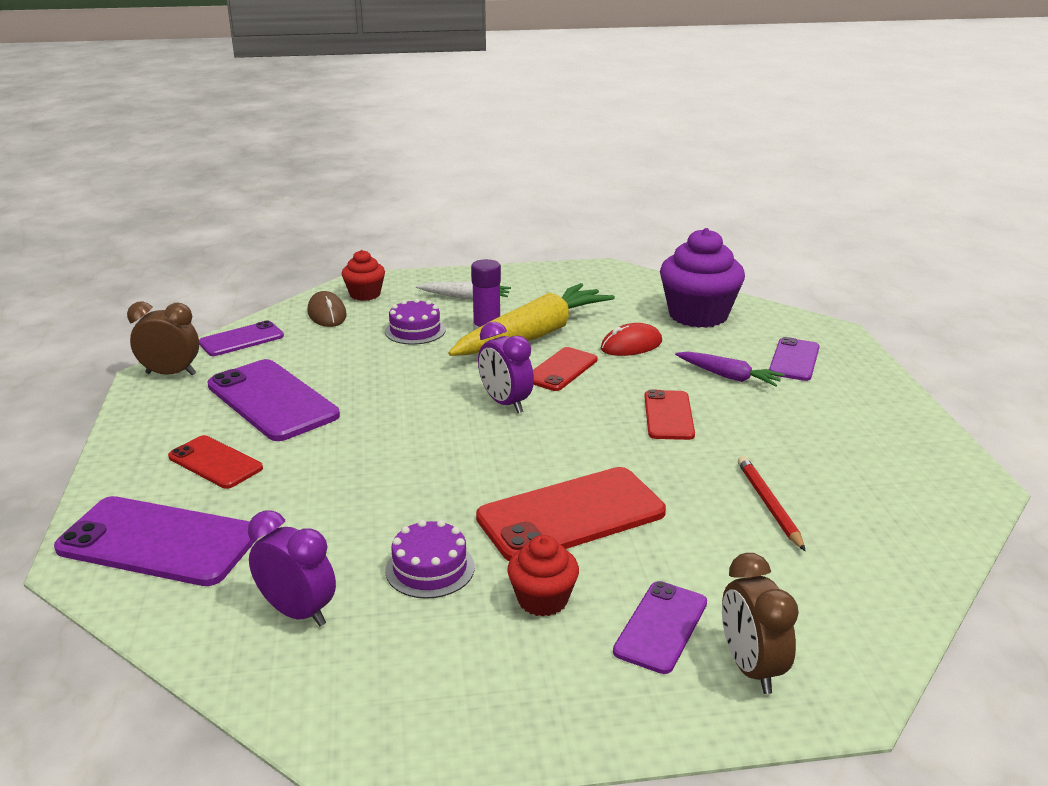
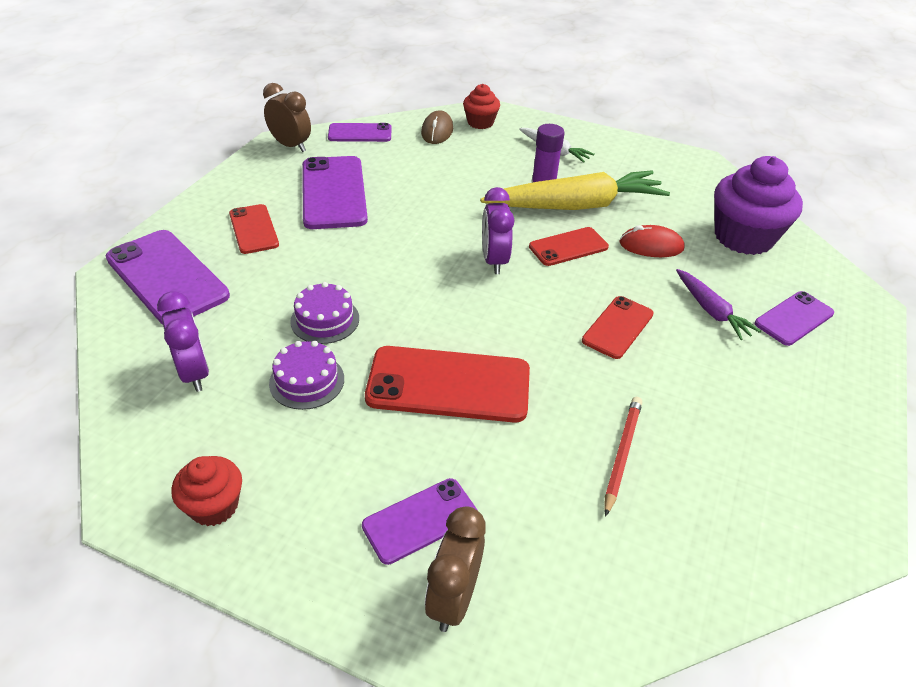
camera: 30 degrees right, 15 degrees up
(415, 330) = (487, 168): purple cake -> purple cake (325, 320)
(542, 599) = (357, 448): red cupcake -> red cupcake (214, 506)

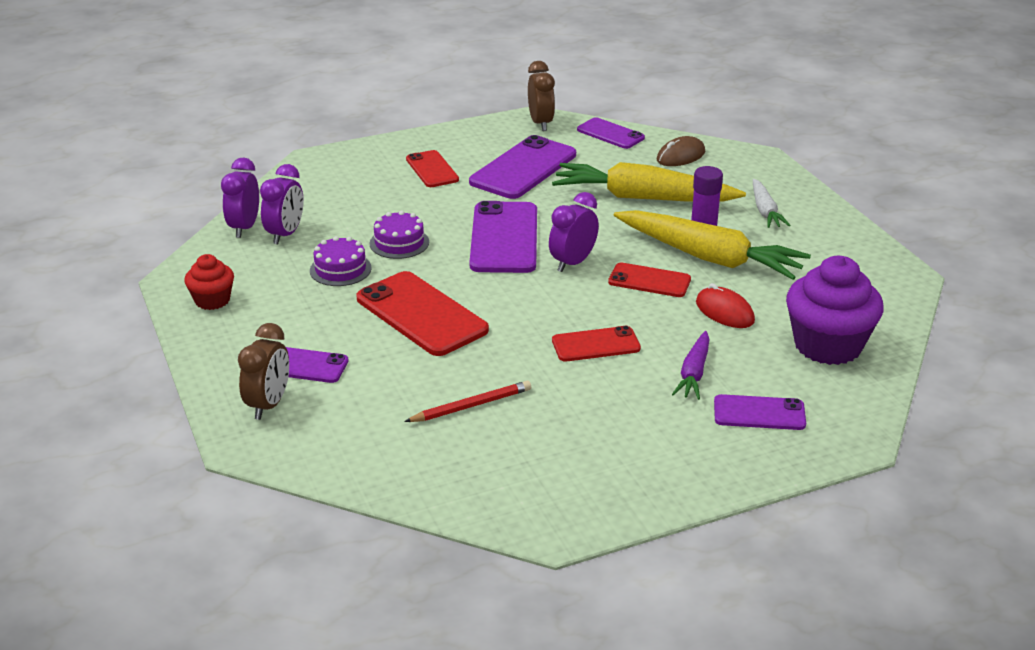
camera: 45 degrees right, 10 degrees down
(135, 390) = (244, 228): none -> purple clock
(167, 277) = (339, 175): purple phone -> purple phone (504, 238)
(253, 229) = (432, 169): red phone -> red phone turned 45 degrees counterclockwise
(453, 598) = (268, 405): brown clock -> brown clock turned 135 degrees clockwise
(461, 177) = (642, 198): none -> yellow carrot
(480, 123) = (733, 164): red cupcake -> none

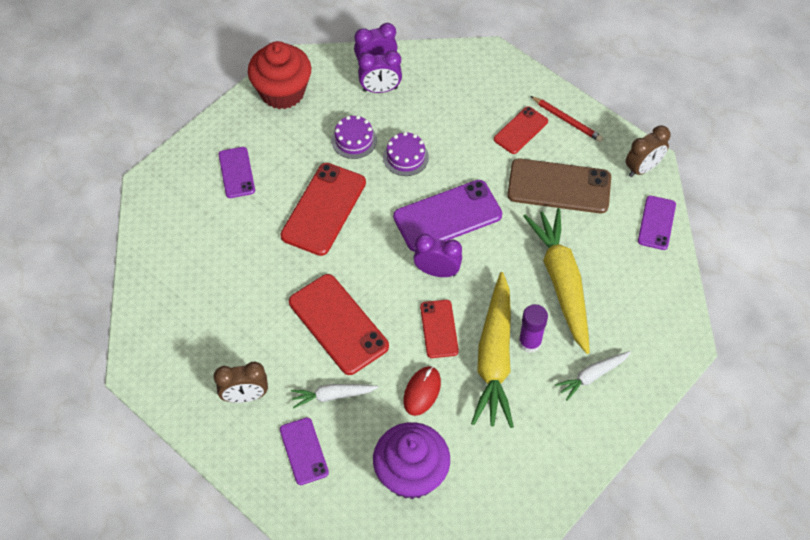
camera: 65 degrees right, 25 degrees up
(212, 300) = (282, 92): red cupcake -> red cupcake, size x1.85
(268, 405) = (189, 175): brown clock -> brown clock (245, 396)
(471, 405) = (236, 280): red pencil -> red pencil (567, 120)
(523, 168) = (559, 186): purple phone -> brown phone
(596, 345) = (338, 324): red phone -> red phone, size x1.72
(680, 156) = (649, 286): brown mouse -> none
(694, 373) = (332, 396): purple carrot -> white carrot

